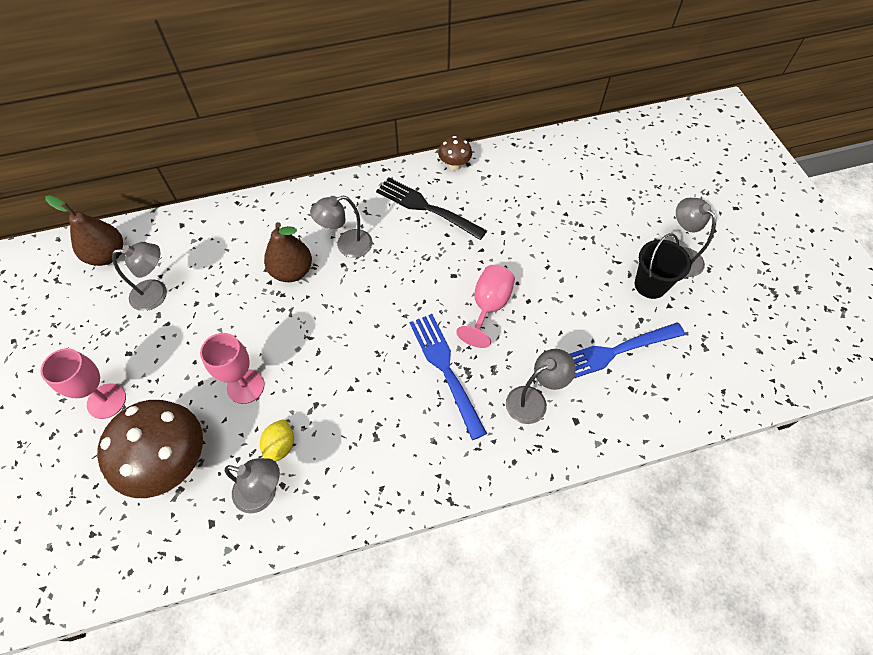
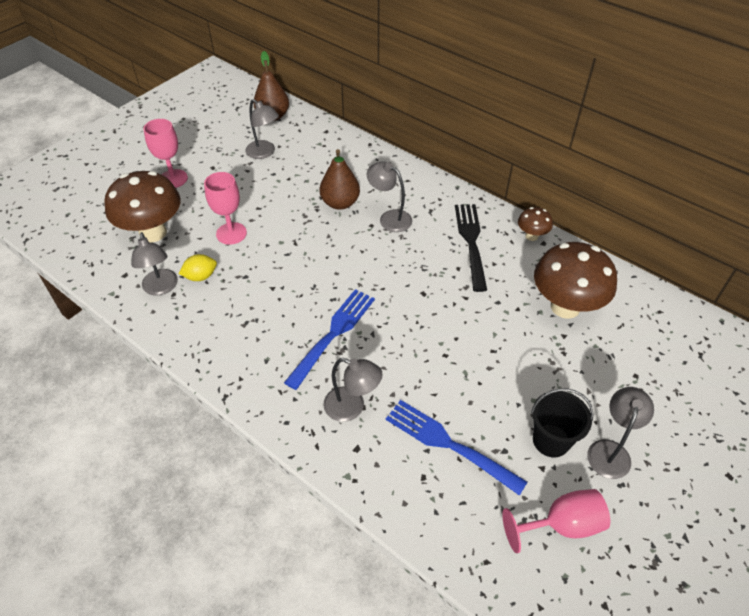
camera: 55 degrees right, 10 degrees down
(488, 307) = (414, 331): pink goblet -> pink goblet (562, 525)
(540, 194) = (565, 307): none -> brown mushroom

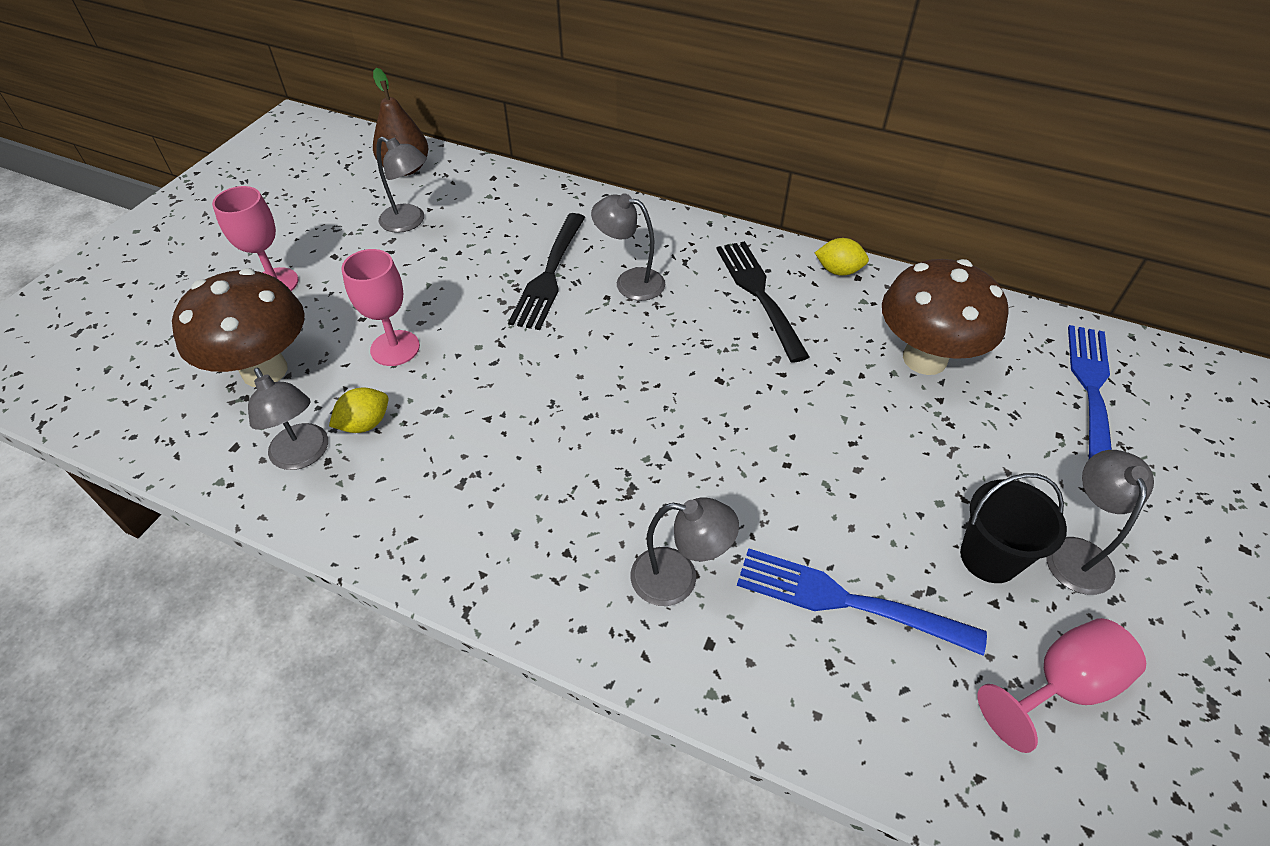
camera: 15 degrees left, 0 degrees up
(333, 335) = (607, 471): blue fork -> blue fork (1091, 391)
(340, 203) = (549, 274): brown pear -> black fork
(531, 236) = (838, 271): brown mushroom -> yellow lemon

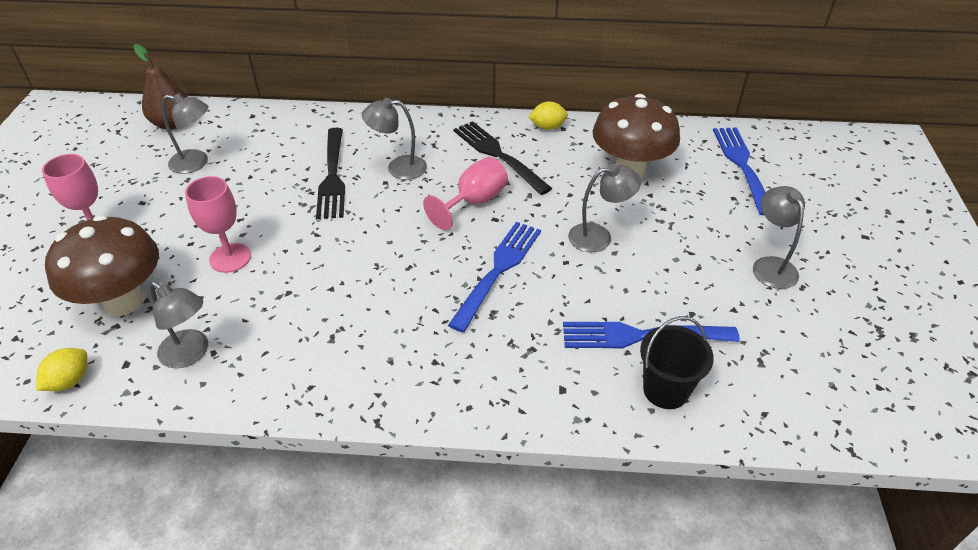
camera: 20 degrees left, 5 degrees down
(365, 424) = (232, 318): yellow lemon -> yellow lemon (70, 381)
(678, 579) = (523, 355): grey lamp -> grey lamp (599, 236)
(694, 453) = (498, 271): none -> blue fork
(989, 558) = (719, 283): black bucket -> black bucket (665, 390)
(1061, 686) = (791, 345): pink goblet -> pink goblet (474, 202)

